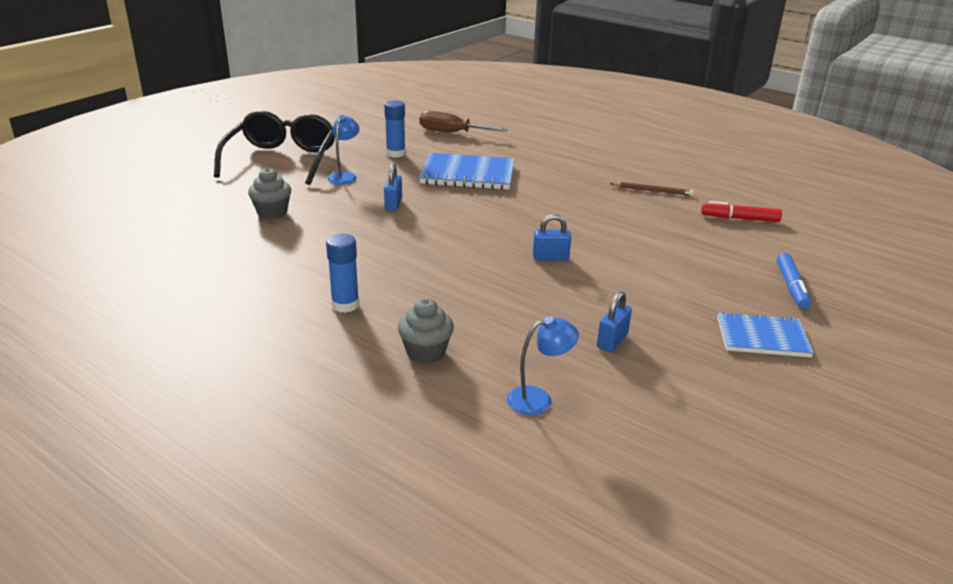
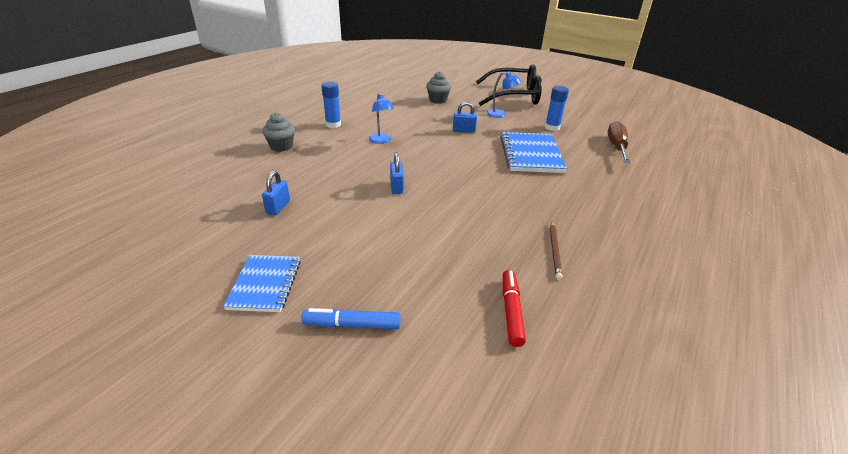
camera: 85 degrees right, 5 degrees up
(538, 399) = (225, 178): blue lamp -> blue lamp (381, 141)
(612, 341) = (278, 207): blue padlock -> blue padlock turned 75 degrees clockwise

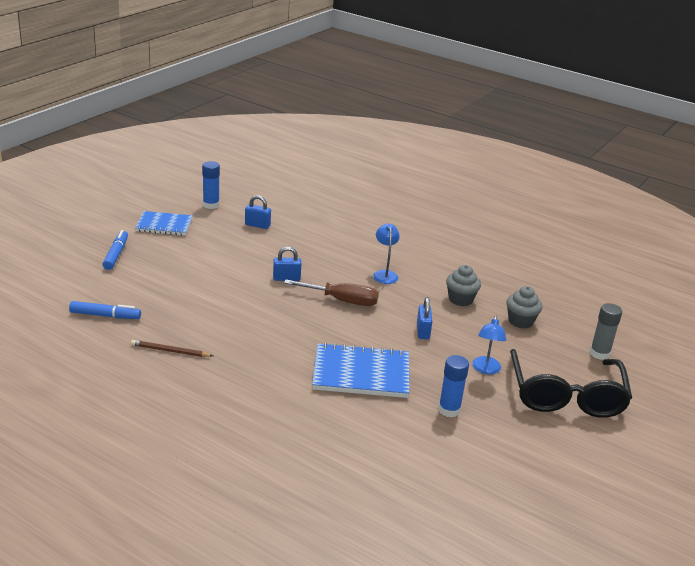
camera: 90 degrees right, 5 degrees down
(281, 146) = (365, 222): grey cupcake -> grey cupcake (460, 299)
(333, 124) = (421, 247): blue glue stick -> blue glue stick (211, 205)
(381, 141) = (384, 274): blue lamp -> blue lamp turned 105 degrees clockwise
(466, 84) = (599, 353): none -> grey glue stick
(511, 311) = (105, 315): red marker -> blue marker
(616, 146) = (393, 459): brown screwdriver -> brown screwdriver (342, 301)

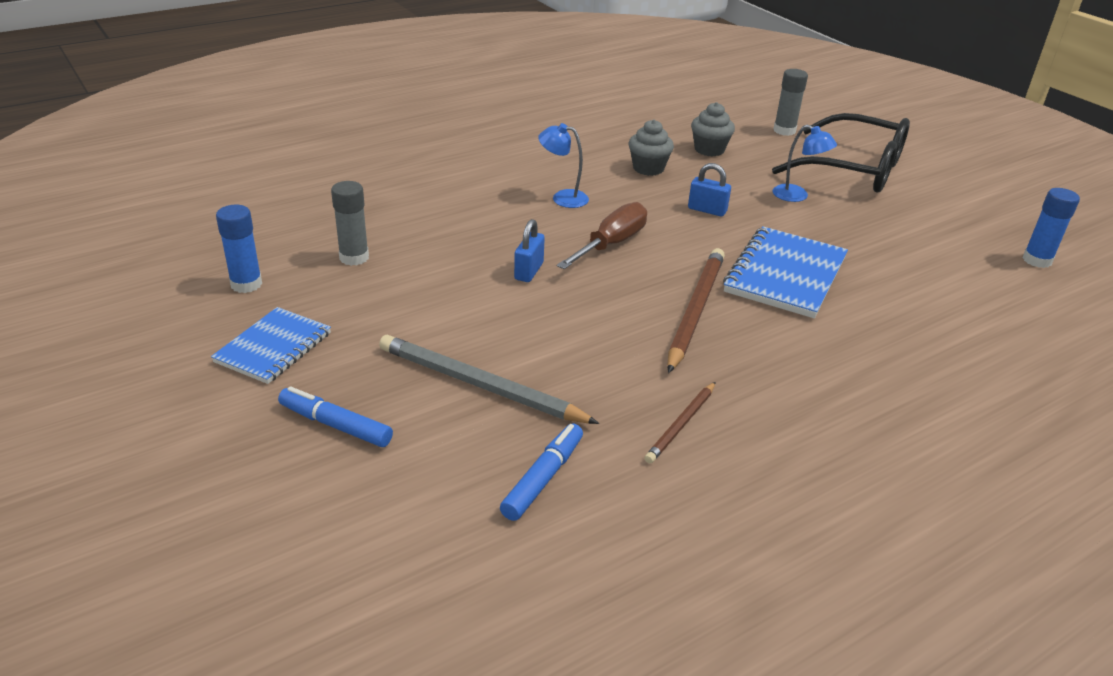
camera: 65 degrees left, 5 degrees up
(168, 284) = (480, 385): none -> grey pencil
(257, 225) = (354, 257): blue padlock -> grey glue stick
(288, 342) = (695, 311): none -> brown pencil
(449, 410) = (869, 239): blue glue stick -> blue glue stick (1037, 260)

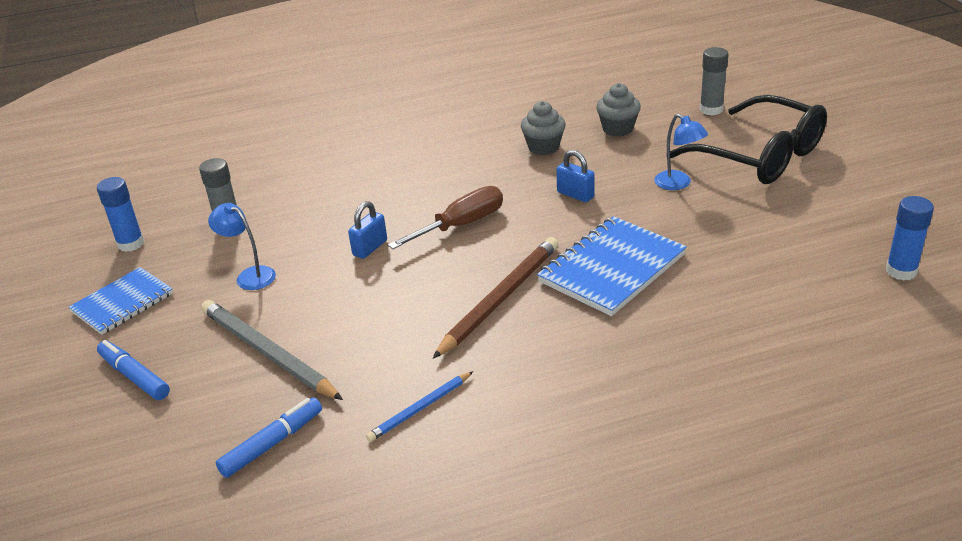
camera: 20 degrees right, 0 degrees up
(562, 198) = (443, 175): blue lamp -> blue lamp (249, 275)
(681, 424) = (420, 409): brown pencil -> blue pencil

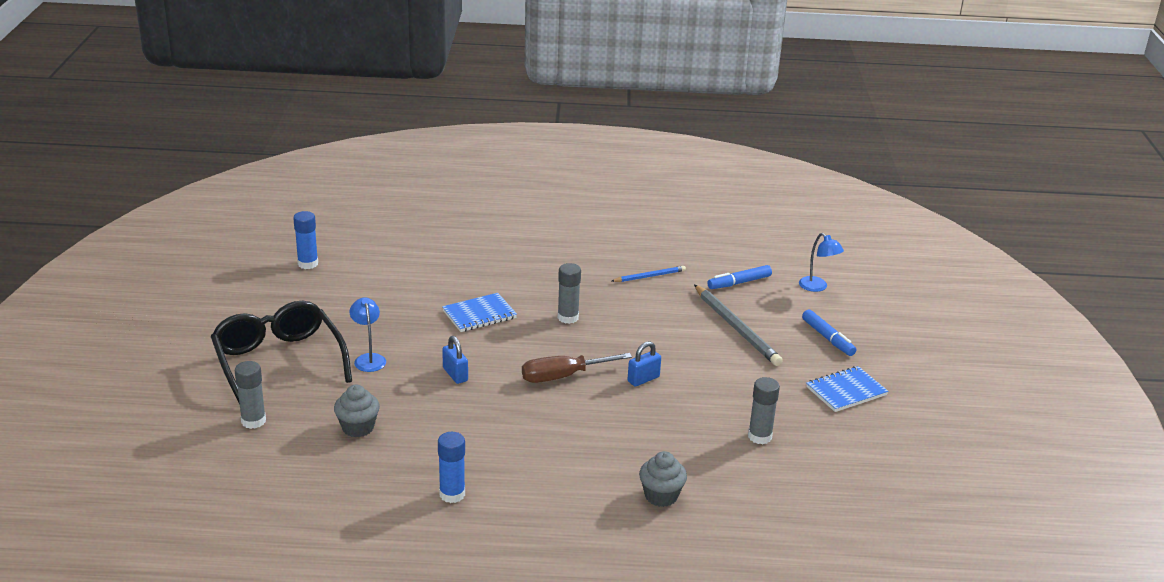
camera: 165 degrees left, 5 degrees down
(131, 244) = (849, 443): blue glue stick -> blue glue stick (452, 494)
(249, 275) = (744, 384): blue lamp -> blue lamp (817, 287)
(500, 299) = (568, 317): brown pencil -> grey glue stick
(543, 147) = (441, 429): grey cupcake -> grey cupcake (661, 496)
(612, 268) = (479, 314): blue notebook -> blue notebook, size x0.66

